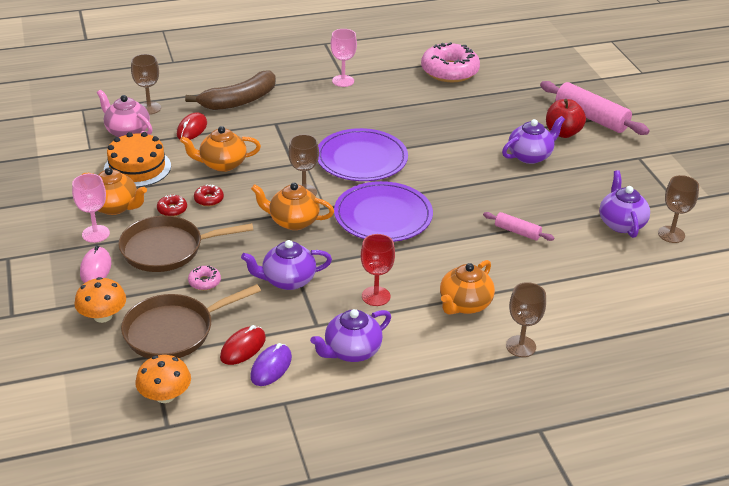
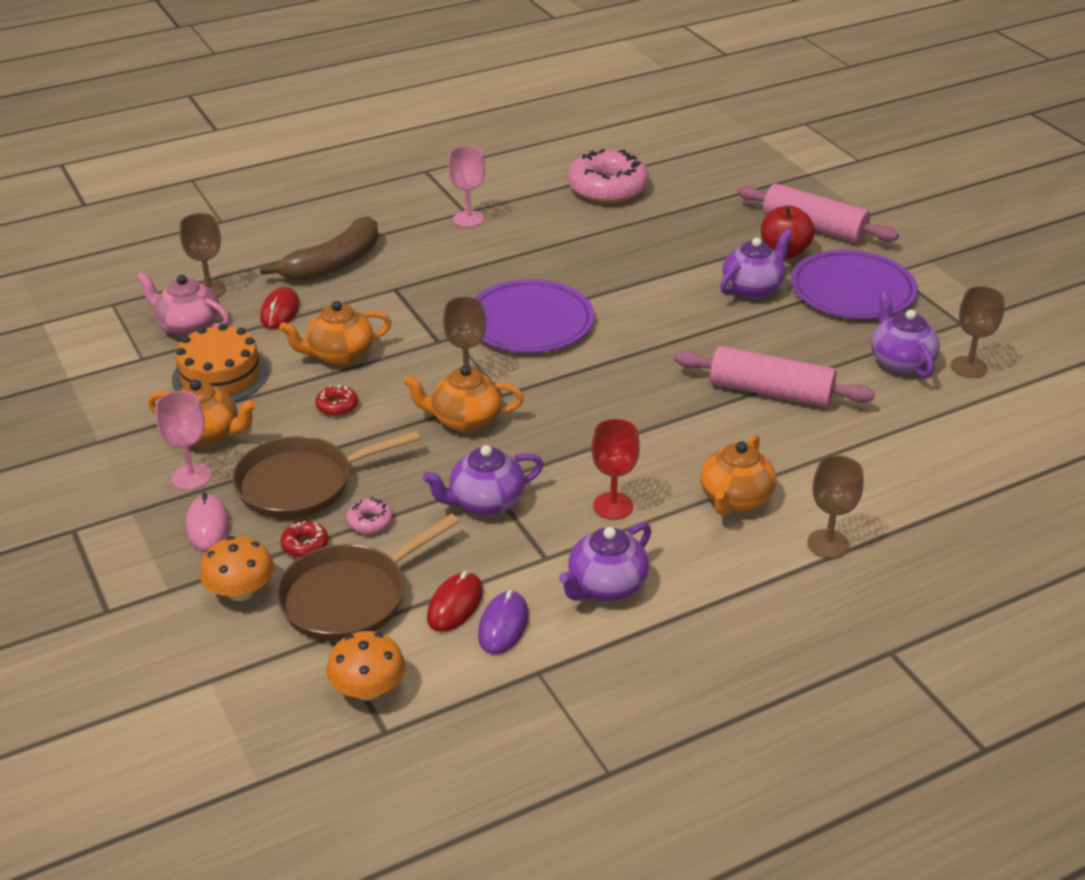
camera: 10 degrees left, 0 degrees up
(172, 209) = (290, 427): red donut -> red donut (305, 545)
(383, 215) = (585, 395): purple plate -> purple plate (852, 290)
(517, 232) = (770, 391): pink rolling pin -> pink rolling pin, size x1.92

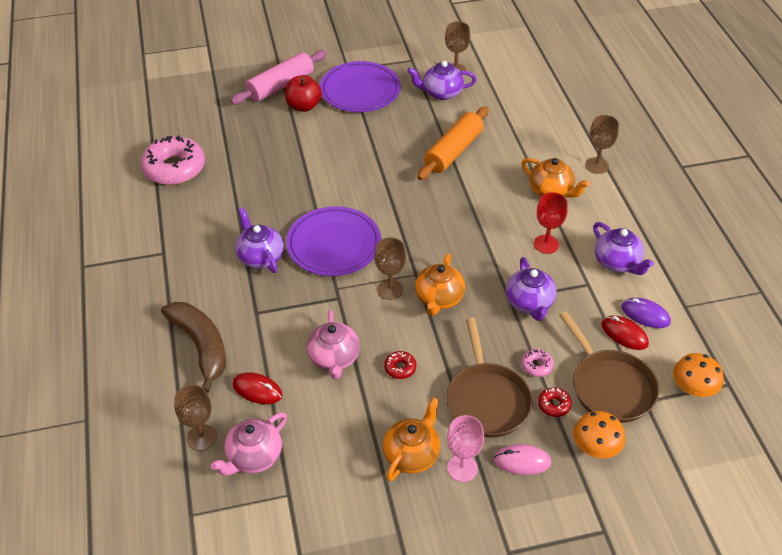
camera: 75 degrees left, 10 degrees up
(220, 375) = (335, 439): orange cake -> none
(339, 355) = (334, 358): orange teapot -> pink teapot
(468, 219) = (175, 253): pink goblet -> none
(753, 288) = (339, 130): purple teapot -> purple teapot (260, 257)
(770, 391) = (453, 151): pink rolling pin -> orange rolling pin

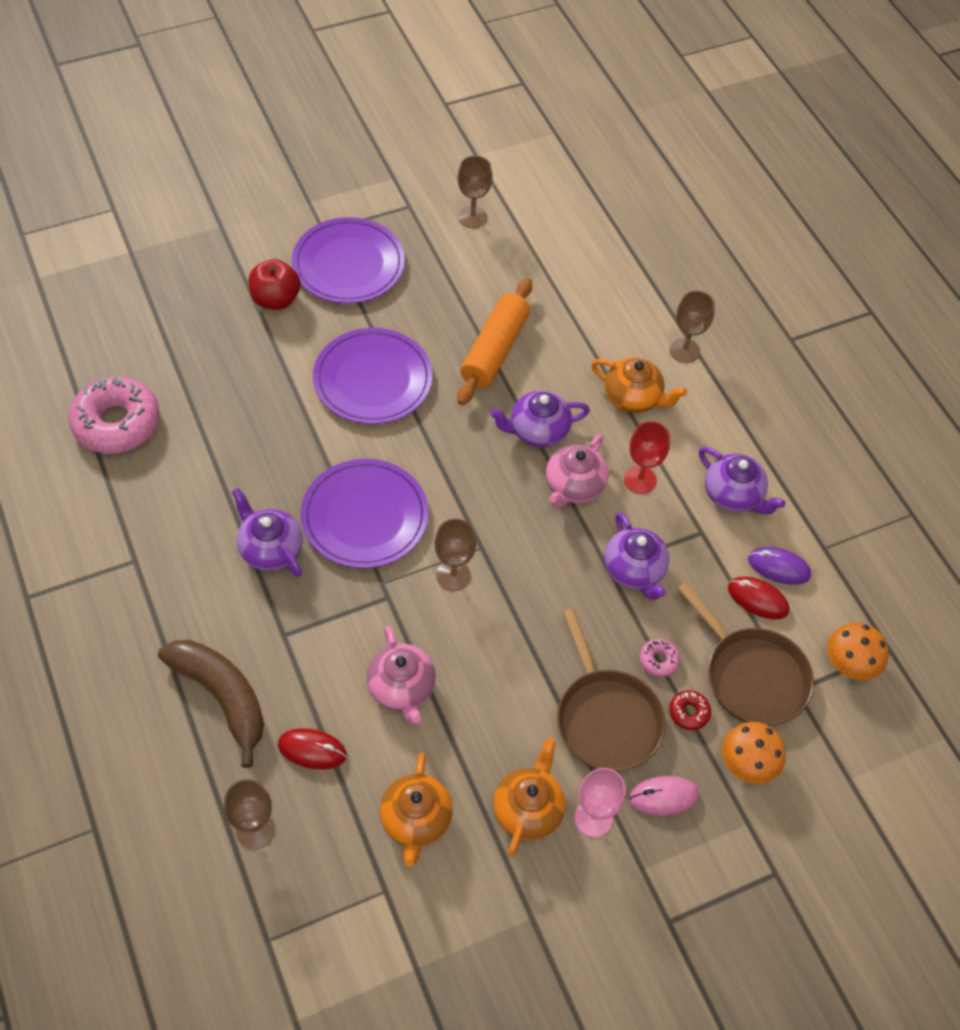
camera: 15 degrees left, 10 degrees up
(254, 457) = (330, 846): pink teapot -> pink teapot (574, 486)
(280, 86) = (235, 269): pink rolling pin -> none
(360, 160) = (373, 379): none -> purple plate
(400, 368) = (489, 689): red donut -> none
(439, 298) = (519, 580): orange teapot -> orange teapot (416, 820)
(441, 93) = (461, 257): purple teapot -> purple teapot (538, 431)

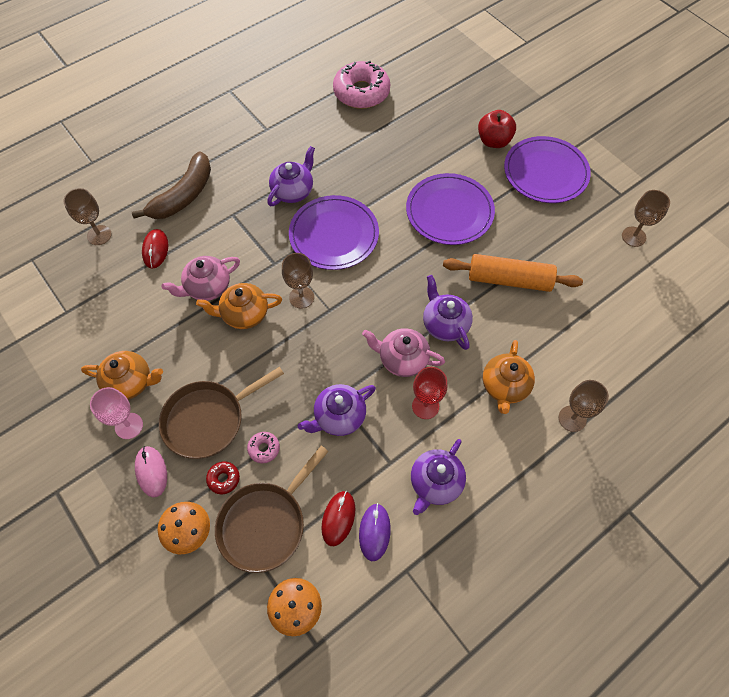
camera: 80 degrees right, 5 degrees up
(416, 820) = (115, 317): orange teapot -> orange teapot (244, 314)

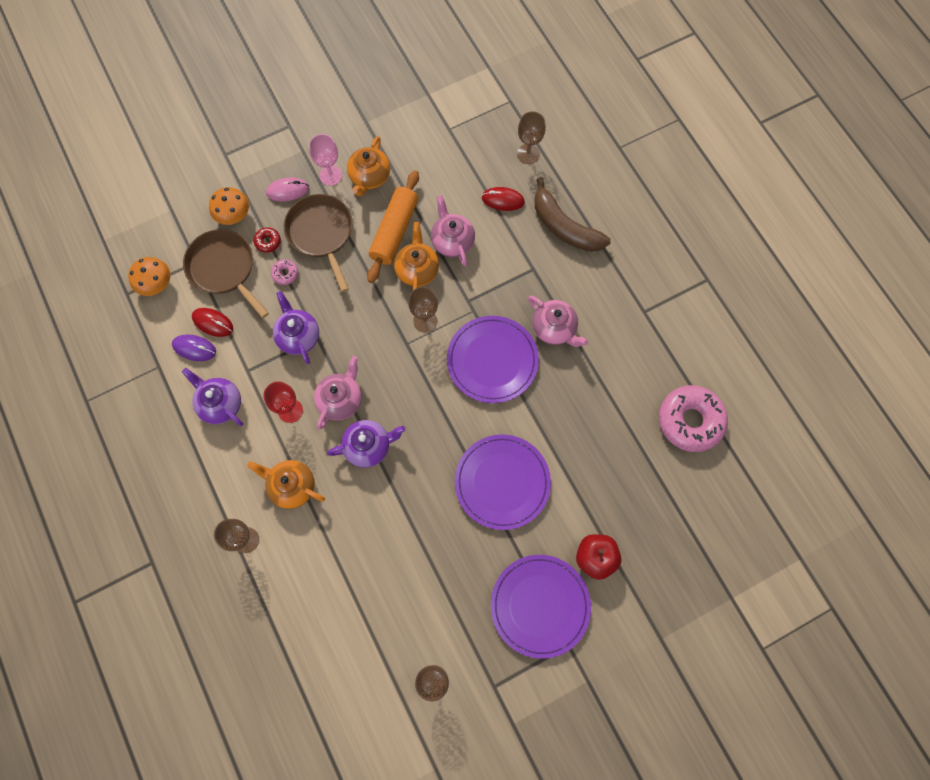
camera: 100 degrees right, 10 degrees up
(293, 191) = (554, 328): purple teapot -> pink teapot
(509, 279) = (406, 523): orange rolling pin -> orange rolling pin (394, 231)

